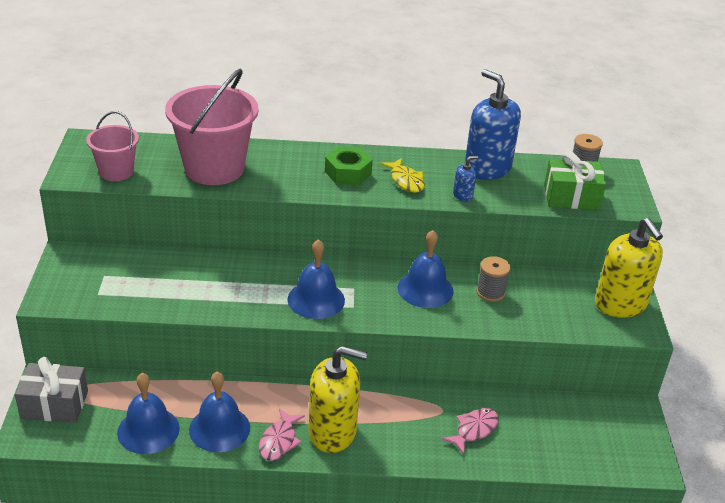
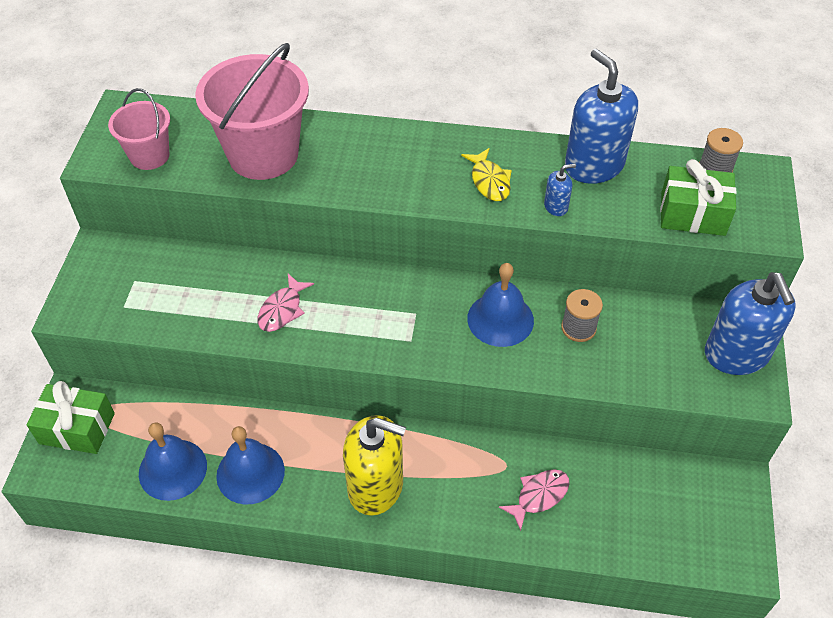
camera: 10 degrees right, 15 degrees up
(54, 404) = (77, 428): grey gift -> green gift
(279, 441) = (314, 494): pink fish -> pink fish (282, 310)
(316, 299) = (369, 327): blue bell -> none
(348, 172) = (421, 166): green nut -> none
(620, 304) = (736, 354): yellow soap dispenser -> blue soap dispenser

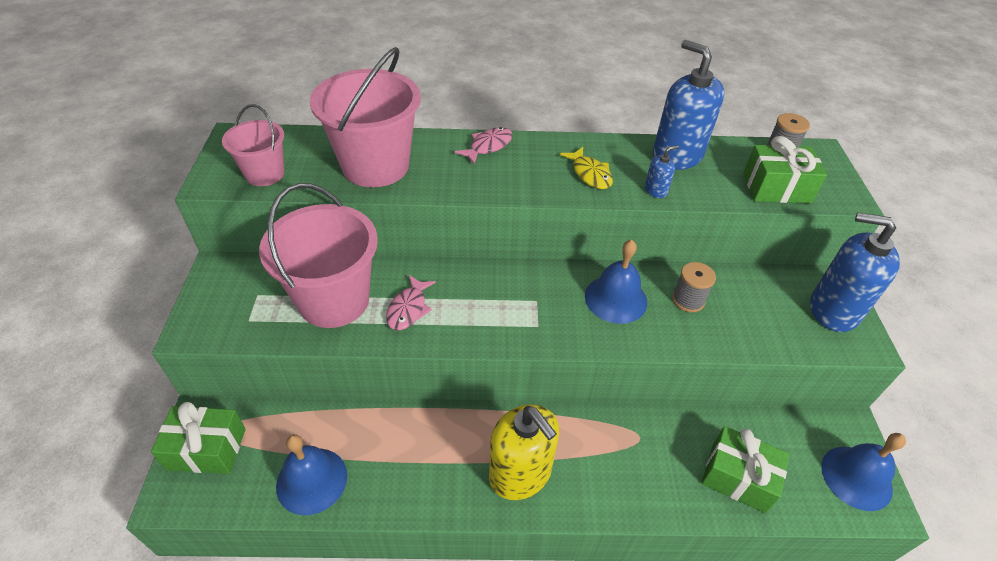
camera: 10 degrees left, 5 degrees down
(209, 293) = (334, 300): none -> pink bucket
(250, 473) = (392, 474): blue bell -> blue bell (856, 477)
(376, 486) = (520, 473): yellow soap dispenser -> yellow soap dispenser turned 45 degrees clockwise
(539, 496) = (678, 463): pink fish -> pink fish (488, 146)
(598, 517) = (738, 477): none -> green gift
(736, 354) = (833, 310): blue soap dispenser -> blue soap dispenser turned 135 degrees clockwise

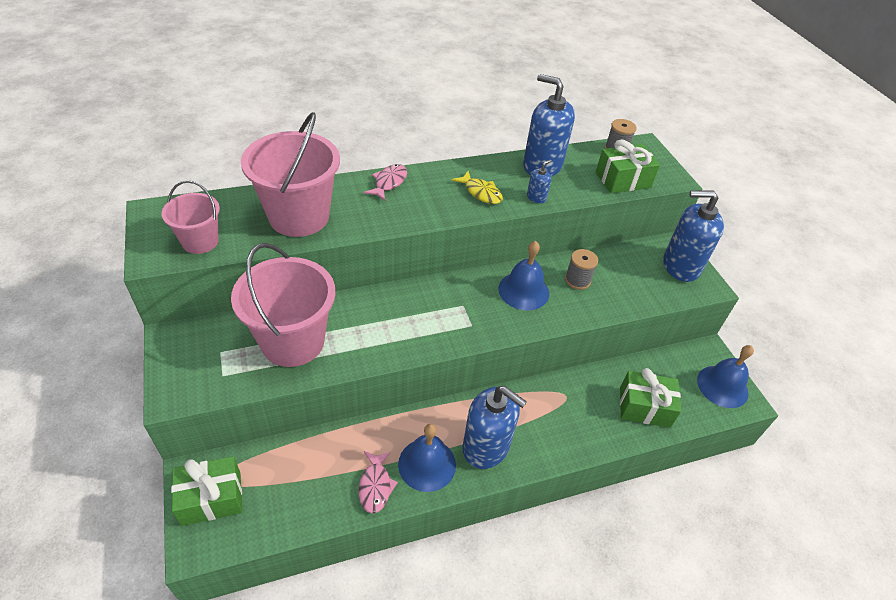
camera: 20 degrees left, 0 degrees up
(311, 480) = (317, 498): blue bell -> blue bell (427, 464)
(408, 309) = (361, 334): pink fish -> pink fish (375, 486)
(520, 473) = (486, 447): yellow soap dispenser -> blue soap dispenser

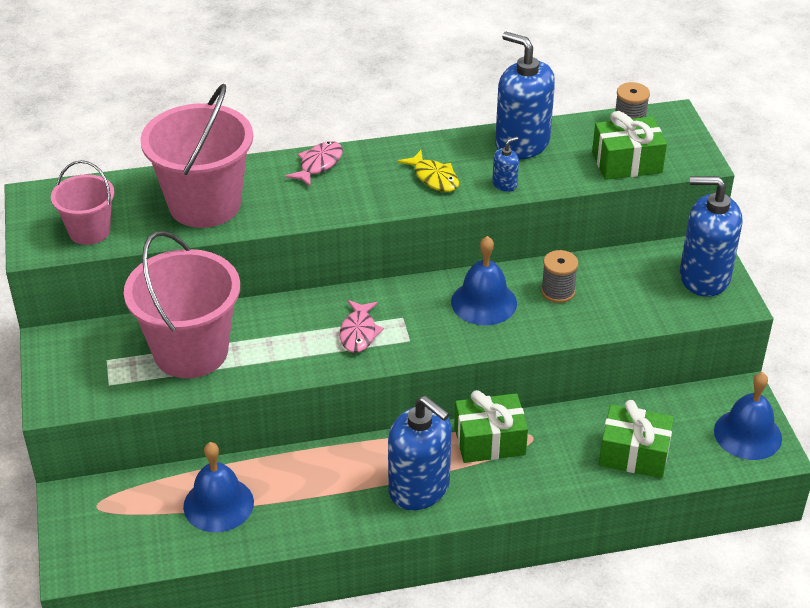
camera: 10 degrees right, 5 degrees down
(211, 498) = (90, 523): green gift -> green gift (489, 441)
(375, 486) = (279, 521): pink fish -> pink fish (359, 332)
(427, 464) = (343, 502): blue bell -> blue bell (218, 504)

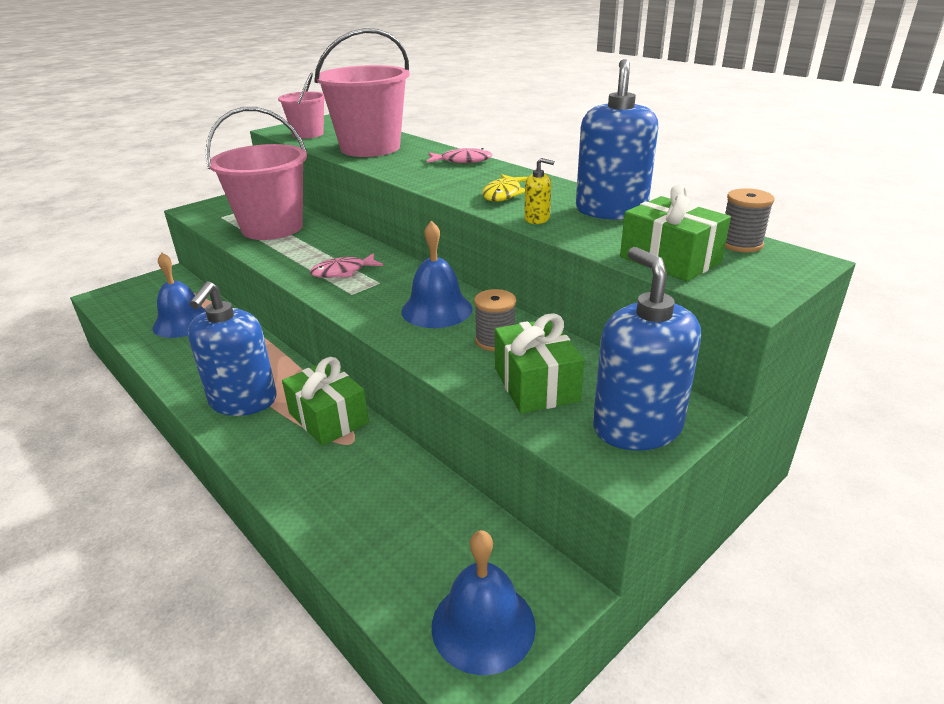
camera: 60 degrees right, 10 degrees down
(504, 184) = (537, 219): blue soap dispenser -> yellow soap dispenser
(634, 454) = (373, 525): green gift -> green gift (536, 384)

